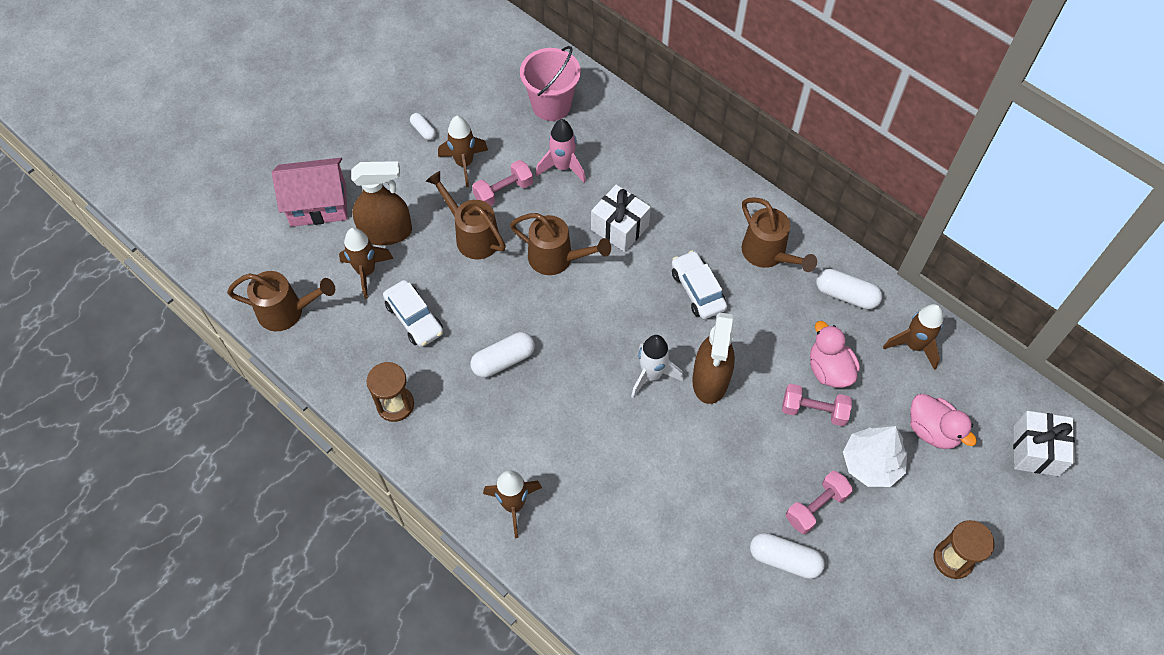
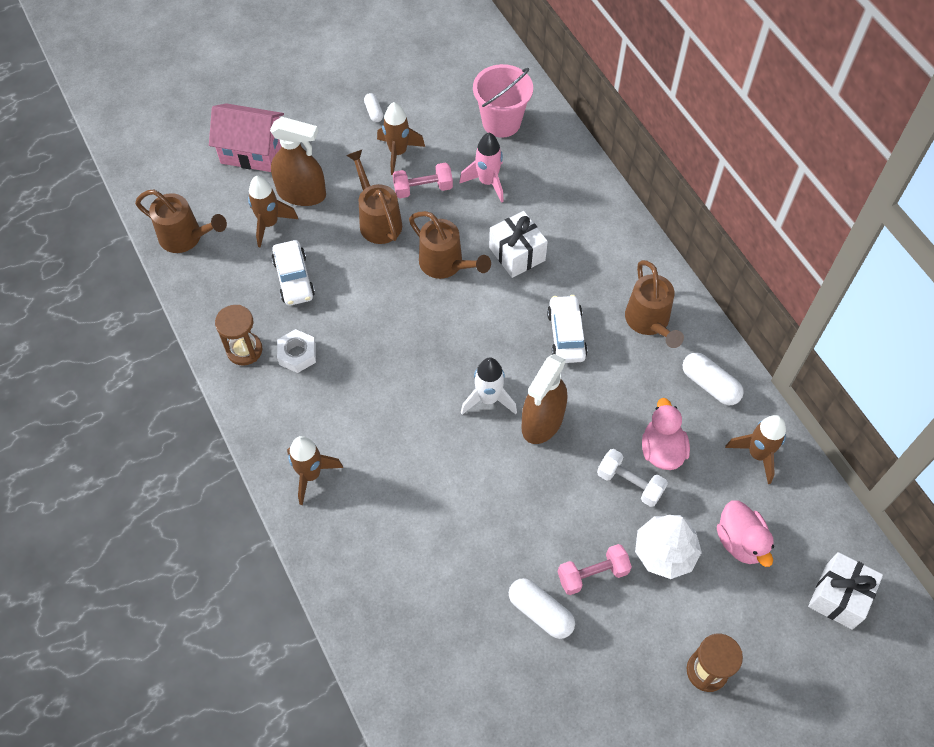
camera: 20 degrees right, 0 degrees up
(450, 392) = (297, 354): none -> white nut
(503, 360) = (357, 341): white capsule -> none
(813, 410) = (630, 483): pink dumbbell -> white dumbbell

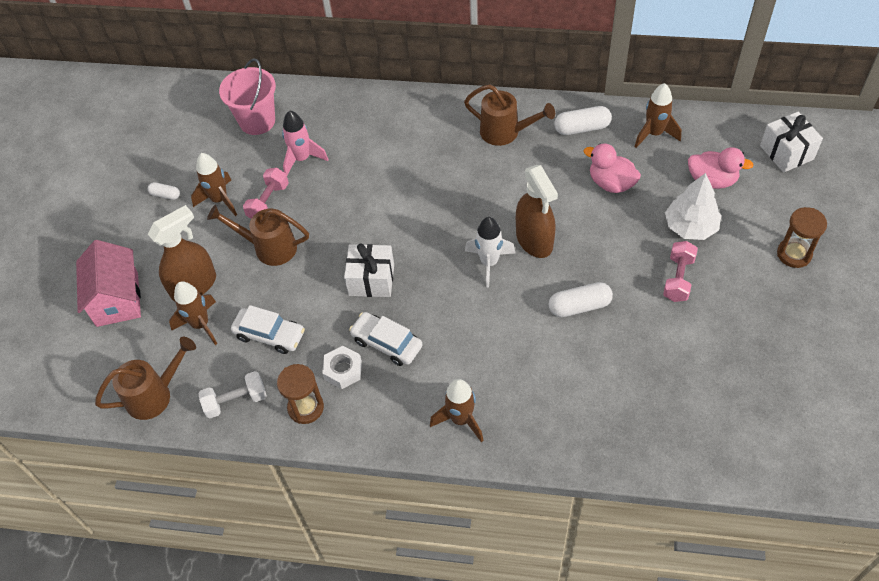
camera: 50 degrees left, 5 degrees down
(252, 151) = (117, 299): pink house -> pink house turned 60 degrees counterclockwise
(446, 265) = (350, 225): brown watering can -> none
(517, 254) = (381, 176): white gift -> white gift (371, 280)
(540, 612) = (686, 327): white capsule -> white capsule (579, 306)
(566, 334) = (475, 185): white car -> white car (386, 343)
(630, 483) = (623, 216): white dumbbell -> white dumbbell (236, 401)

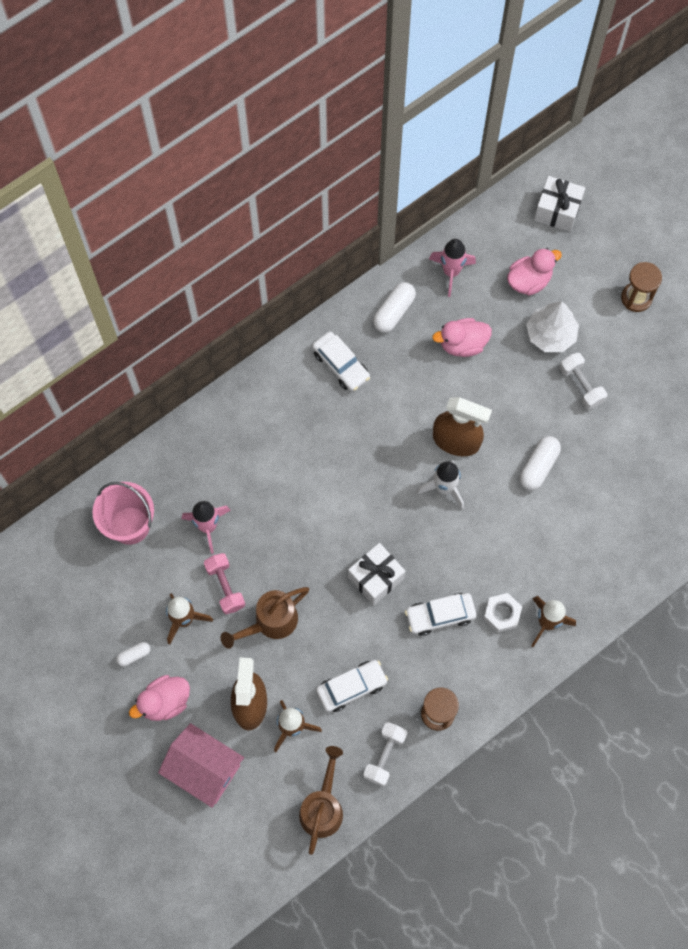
camera: 50 degrees left, 15 degrees up
(147, 237) = (165, 702): none -> pink duck
(343, 370) = (432, 663): white nut -> white nut (501, 614)
(505, 132) = (341, 365): brown watering can -> white car
(654, 134) = (451, 272): brown rocket -> pink rocket
(678, 278) = (581, 385): pink dumbbell -> white dumbbell

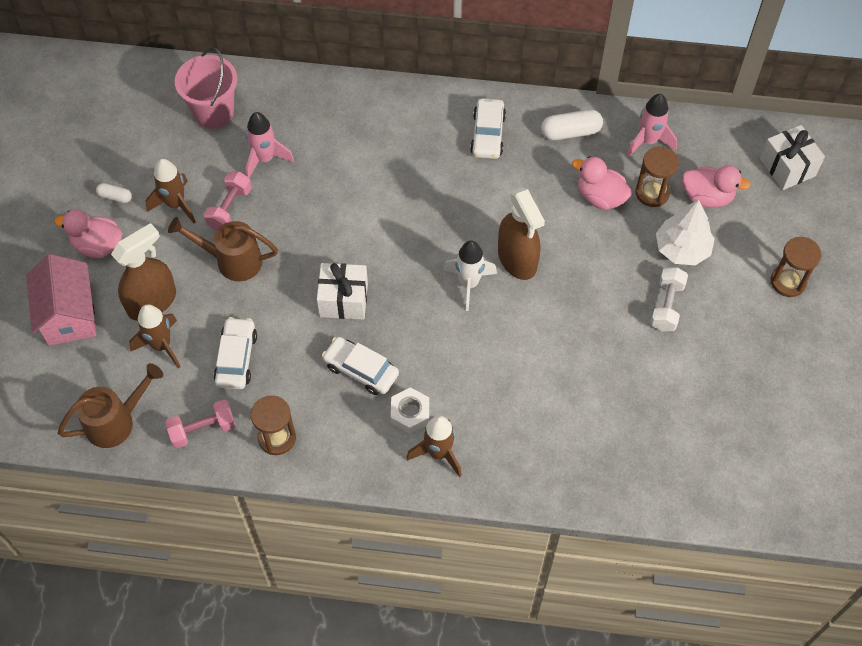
camera: 45 degrees right, 10 degrees down
(351, 687) = (236, 358): white car -> white car turned 105 degrees counterclockwise
(384, 755) = (203, 429): white dumbbell -> pink dumbbell
(492, 310) = (652, 193): none -> brown hourglass
(538, 466) = (563, 334): white capsule -> none

